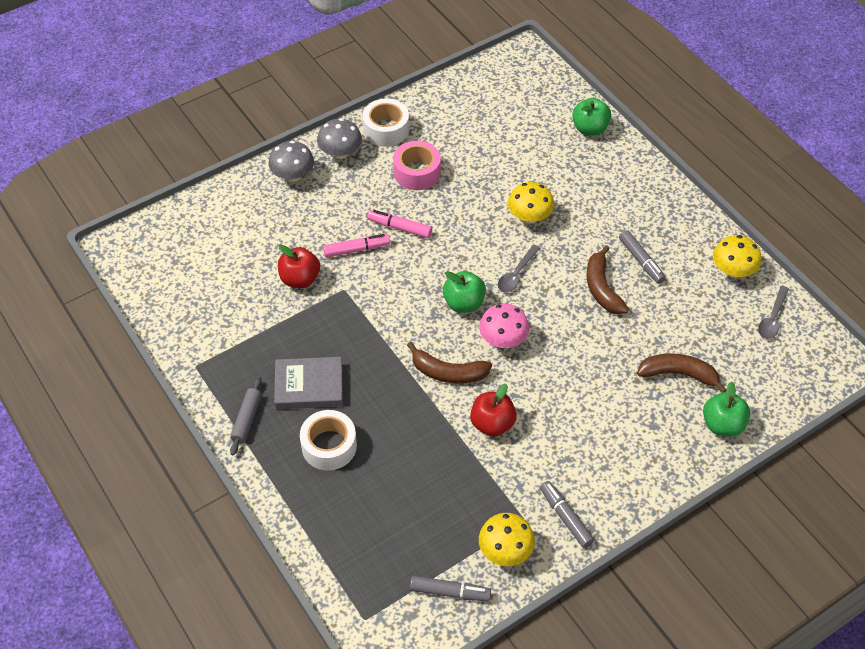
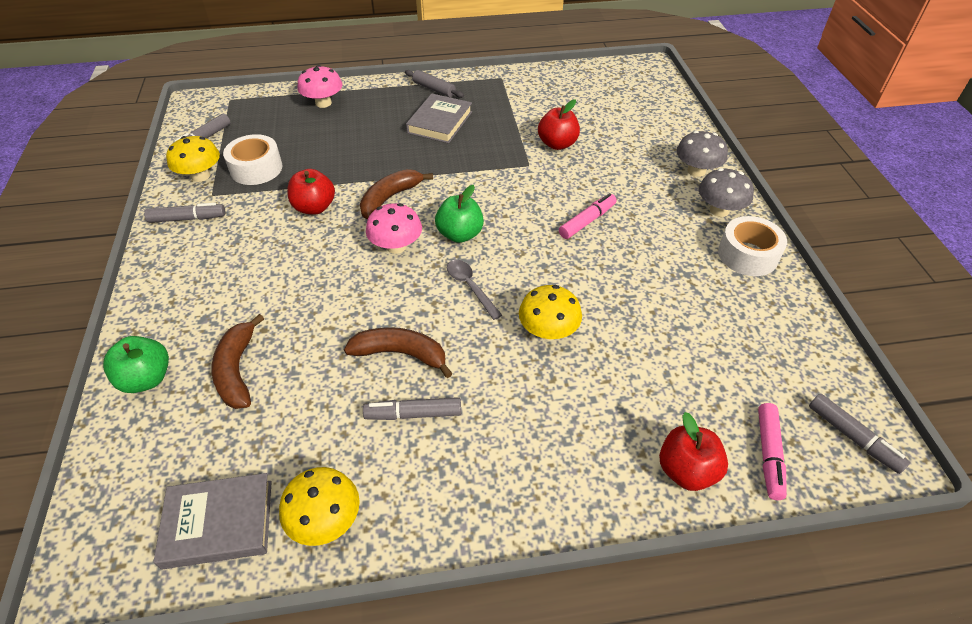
camera: 115 degrees right, 5 degrees down
(324, 514) = (323, 103): none -> pink mushroom
(329, 446) = (376, 118): white tape -> white tape (256, 168)
(356, 249) = (574, 185): pink marker -> pink marker (768, 454)
(417, 172) = (665, 258): pink tape -> none
(520, 67) = (853, 437): none -> grey marker
(590, 129) = (686, 470): green apple -> red apple
(678, 374) = (237, 370): brown banana -> brown banana turned 135 degrees clockwise
(772, 318) = (218, 523): grey spoon -> grey book

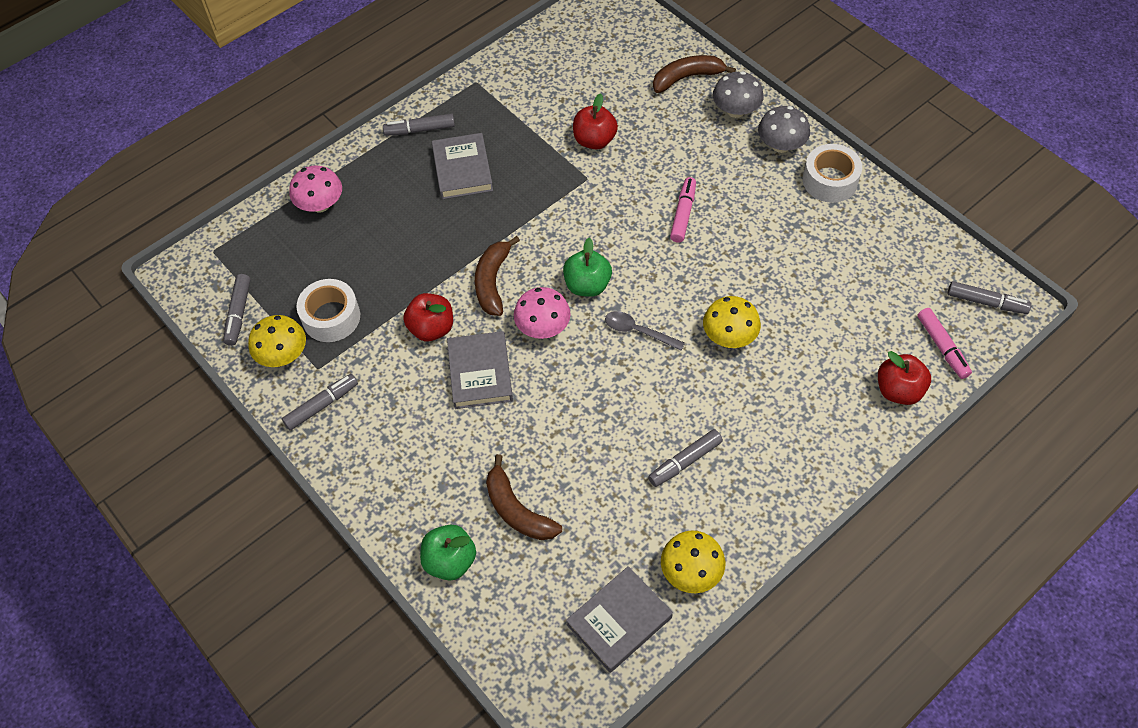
camera: 30 degrees left, 10 degrees up
(317, 254) = (480, 373): none -> grey book
(401, 354) = (633, 421): brown banana -> brown banana (687, 78)
(434, 89) = (420, 130): grey rolling pin -> grey marker

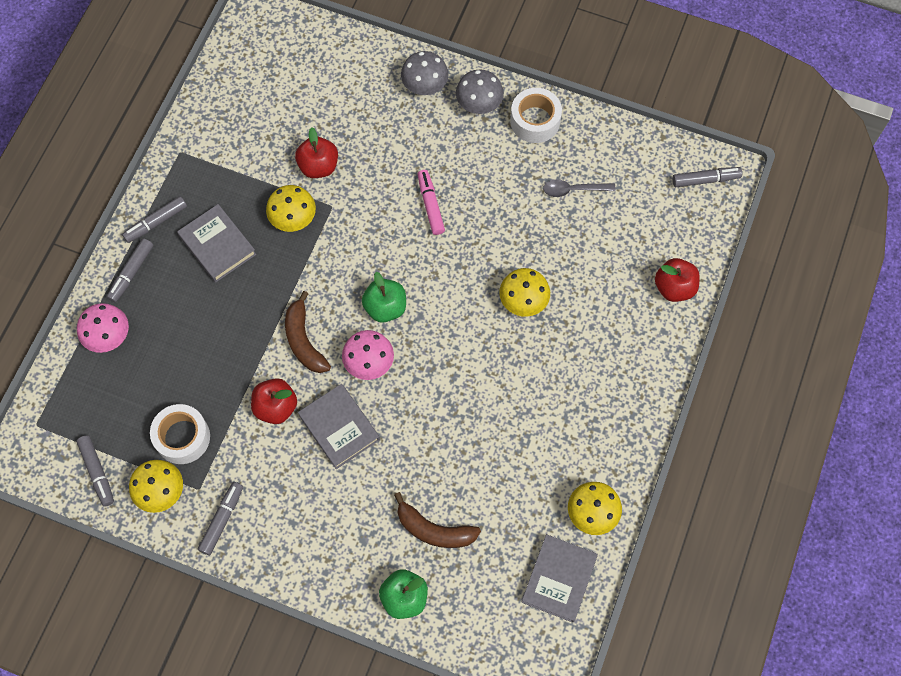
camera: 30 degrees left, 10 degrees up
(545, 174) = (293, 218): none -> yellow mushroom
(638, 331) = (448, 330): grey spoon -> grey spoon (573, 190)
(685, 462) = (542, 426): grey marker -> grey marker (131, 273)
(687, 78) = (366, 69): brown banana -> none
(942, 347) = (690, 234): pink marker -> none

